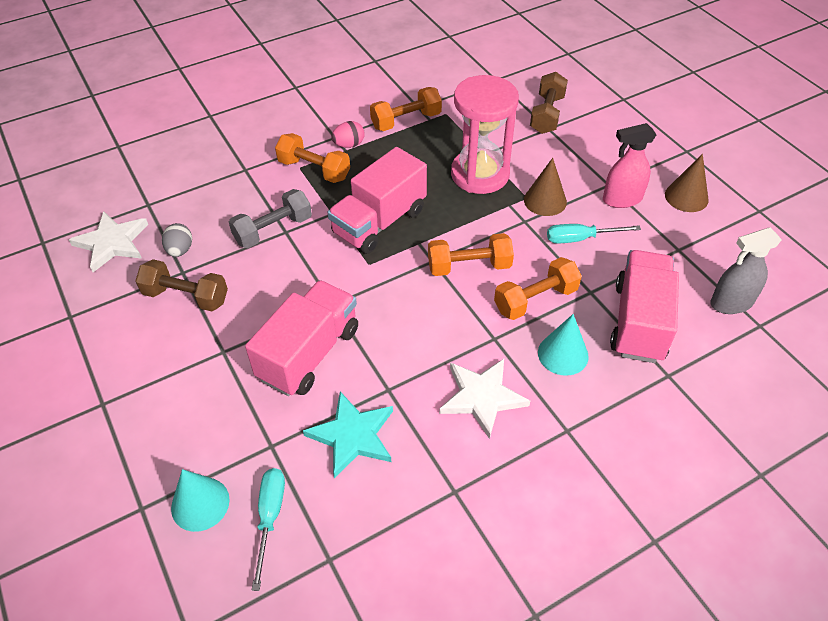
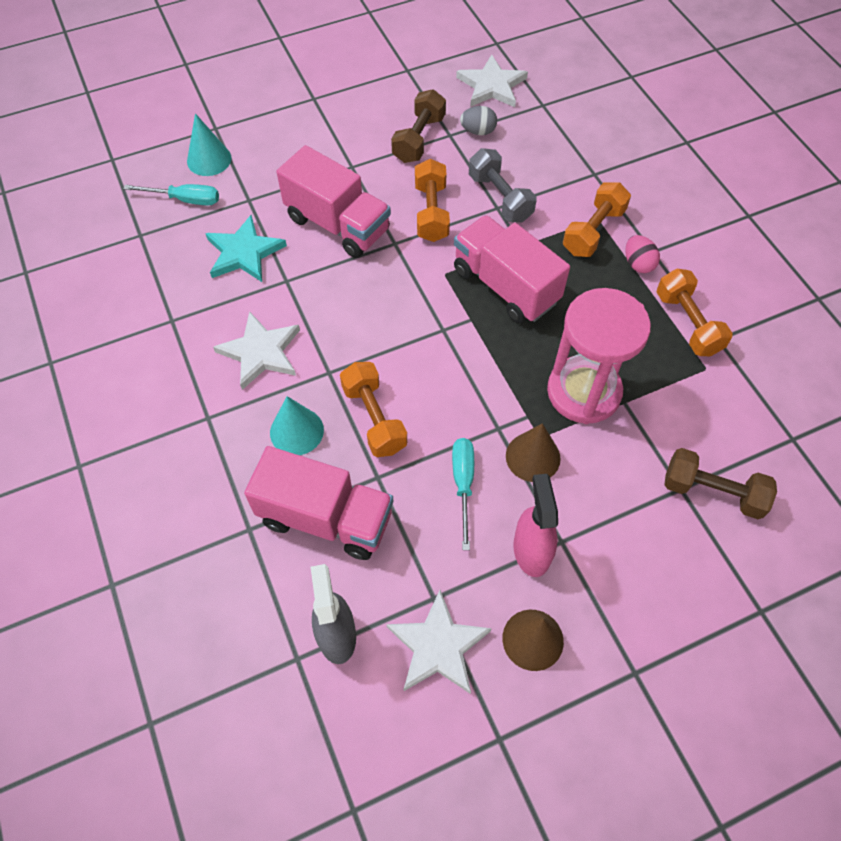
camera: 95 degrees right, 10 degrees up
(469, 266) = (431, 362): orange dumbbell -> orange dumbbell (431, 212)
(713, 244) = (438, 646): none -> white star

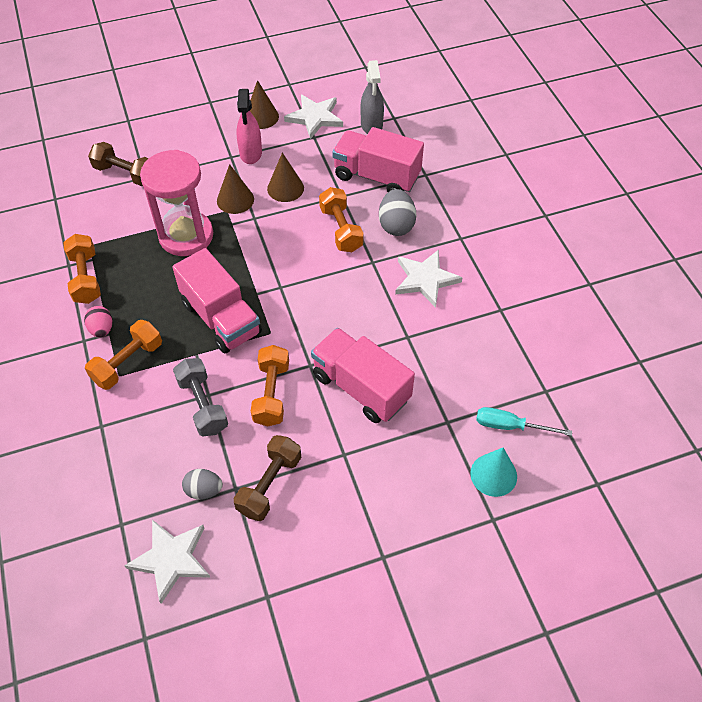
camera: 175 degrees left, 5 degrees down
(244, 252) = (446, 365): turquoise star -> none
(296, 431) = (396, 225): turquoise cone -> grey egg
(463, 484) = (285, 188): turquoise screwdriver -> brown cone

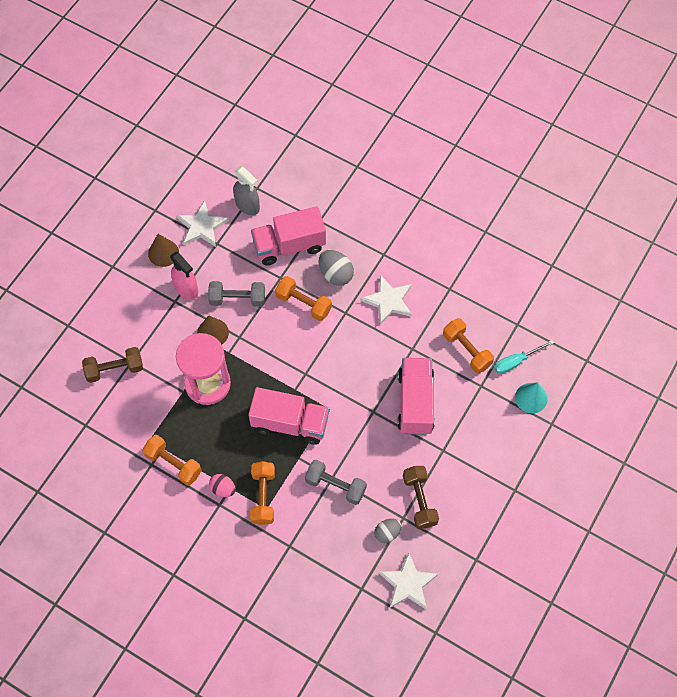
camera: 40 degrees left, 10 degrees up
(271, 394) = (368, 447): orange dumbbell -> orange dumbbell (467, 350)
(285, 188) = (237, 299): brown cone -> grey dumbbell
(361, 387) = (415, 402): pink truck -> pink truck turned 90 degrees clockwise

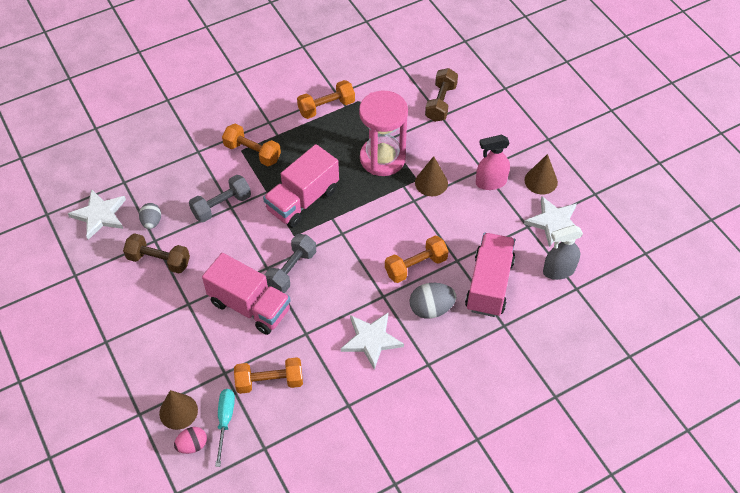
camera: 120 degrees right, 10 degrees down
(223, 489) = (280, 129): pink egg -> pink egg (192, 445)
(237, 299) = (454, 216): grey dumbbell -> grey dumbbell (291, 270)
(531, 398) = (178, 411): turquoise cone -> brown cone

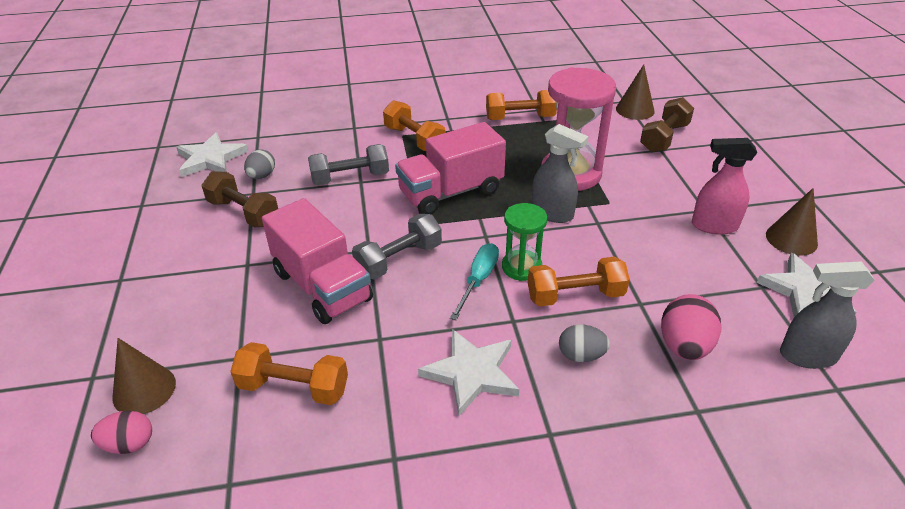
camera: 20 degrees right, 15 degrees down
(225, 421) = (198, 423): turquoise screwdriver -> turquoise screwdriver (478, 280)
(375, 253) = (521, 267): none -> green hourglass
(381, 200) = (552, 213): none -> grey spray bottle
(431, 183) = (628, 209): brown cone -> brown cone (635, 110)
(431, 309) = (581, 355): grey egg -> grey egg, size x0.66
(489, 284) = (684, 346): pink truck -> pink egg

